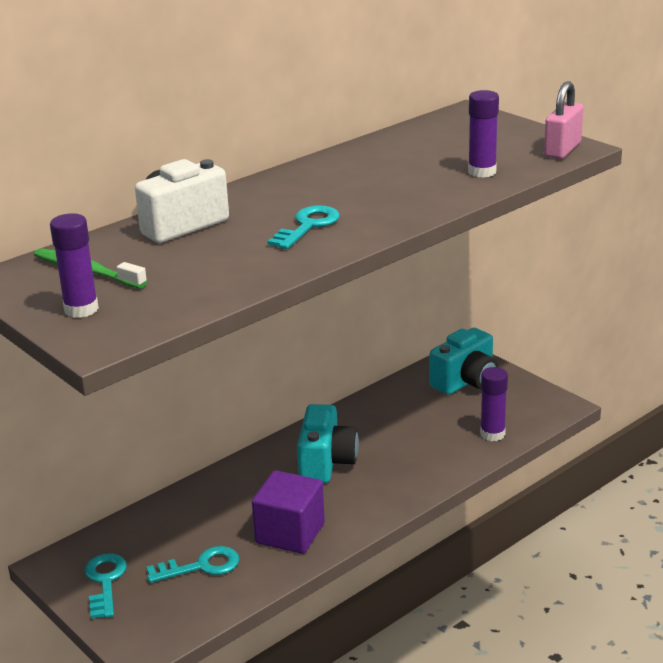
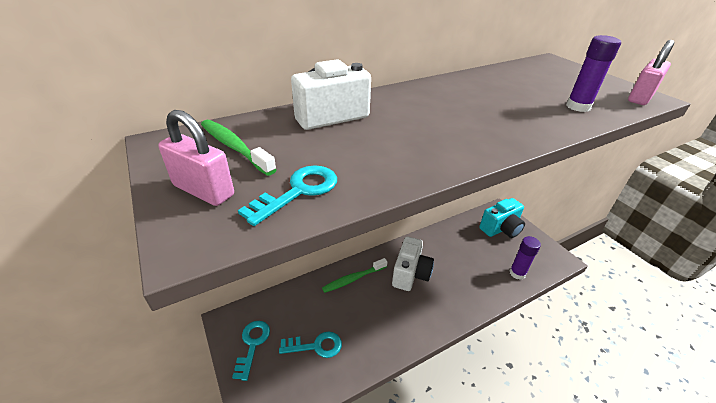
camera: 10 degrees right, 10 degrees up
(81, 309) = (204, 190): purple glue stick -> pink padlock
(236, 484) = (353, 279): none -> green toothbrush
(290, 533) = (379, 329): purple cube -> none
(308, 226) = (433, 134): turquoise key -> turquoise key (298, 191)
(326, 463) = (410, 274): turquoise camera -> white camera

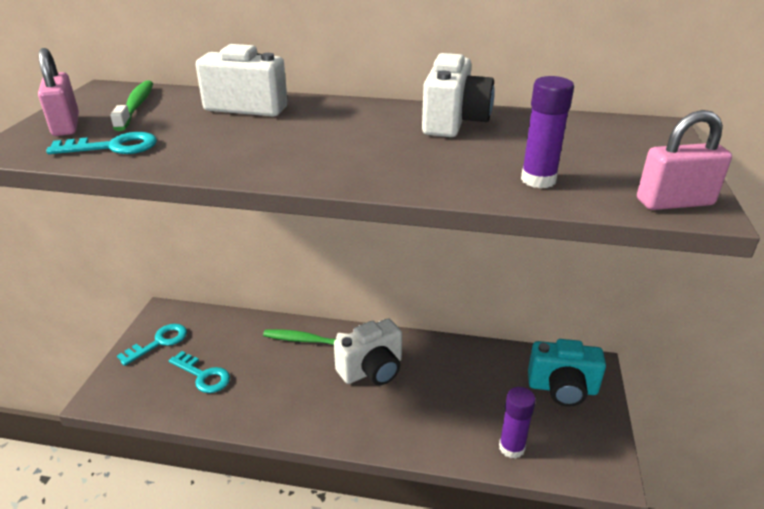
camera: 40 degrees right, 5 degrees down
(471, 86) = (454, 122): none -> white camera

